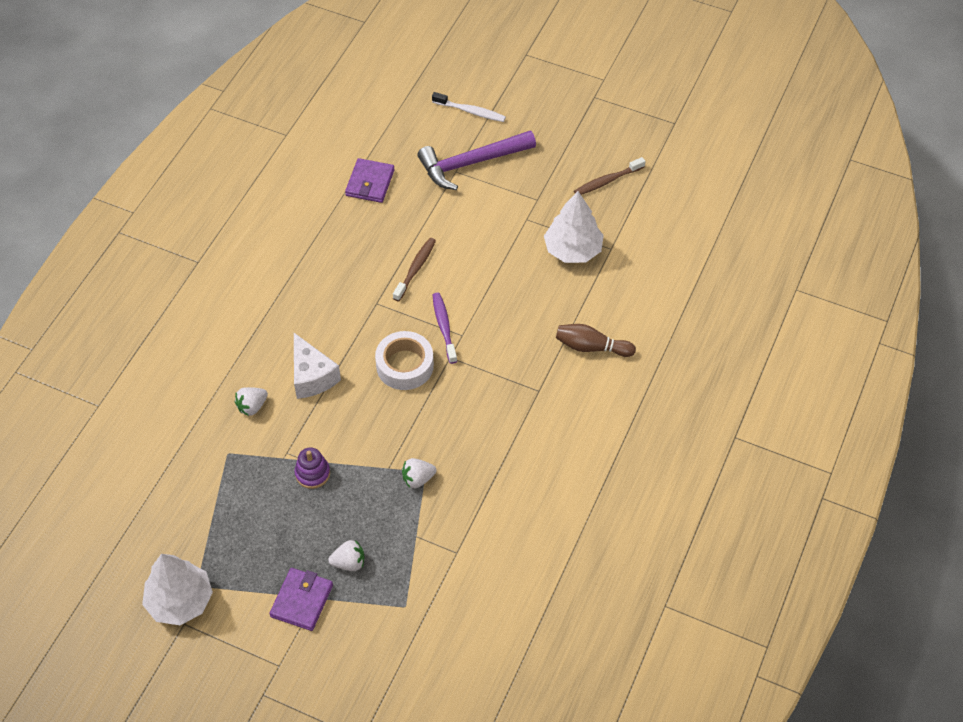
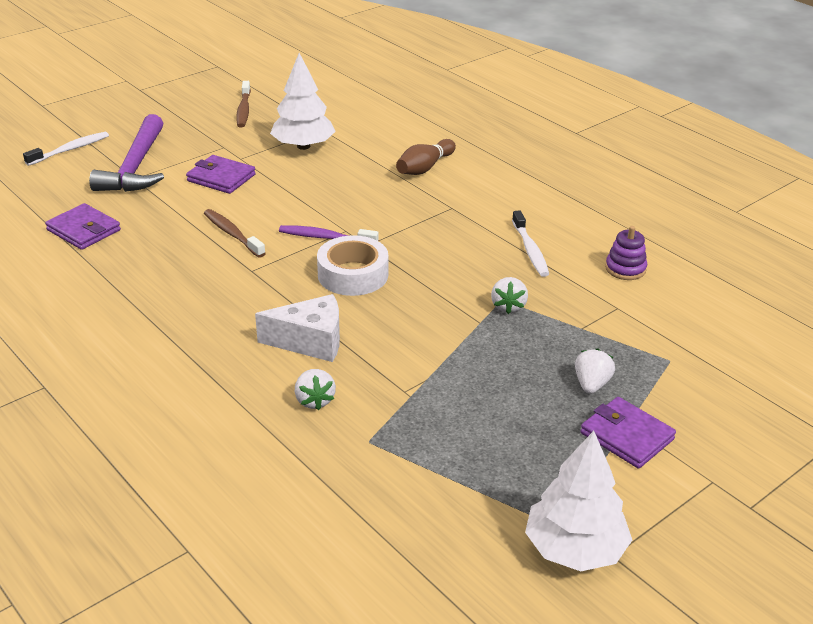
camera: 65 degrees left, 20 degrees down
(312, 473) = (449, 378): purple stacking toy -> purple stacking toy (625, 269)
(489, 222) = (221, 178): none -> purple wallet
(505, 467) = (530, 250): none -> white toothbrush

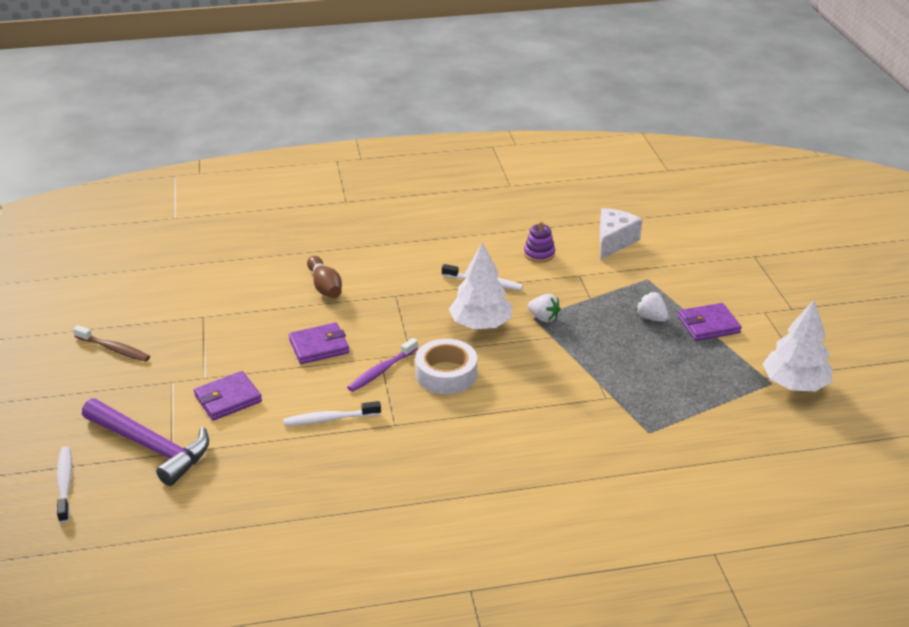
camera: 60 degrees left, 0 degrees up
(84, 230) = (237, 509): purple wallet -> purple wallet (319, 346)
(232, 234) = (329, 419): brown toothbrush -> white toothbrush
(303, 146) = (222, 336): white tree -> white tree (480, 324)
(310, 342) = (517, 423): white cheese -> white cheese (614, 241)
(314, 400) = (589, 443): white strawberry -> none

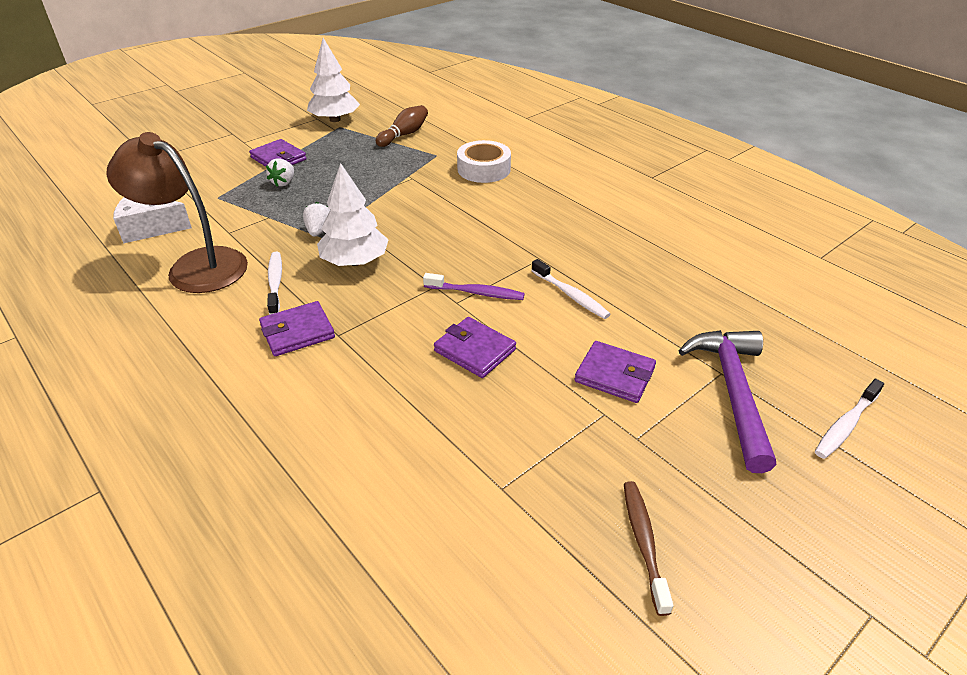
camera: 120 degrees left, 5 degrees up
(325, 287) = (356, 400): brown bowling pin -> brown bowling pin (404, 135)
(415, 280) = (297, 332): none -> purple wallet
(446, 374) = (448, 255): white tape -> white tape (484, 169)
(539, 254) = (196, 265): purple stacking toy -> brown lamp

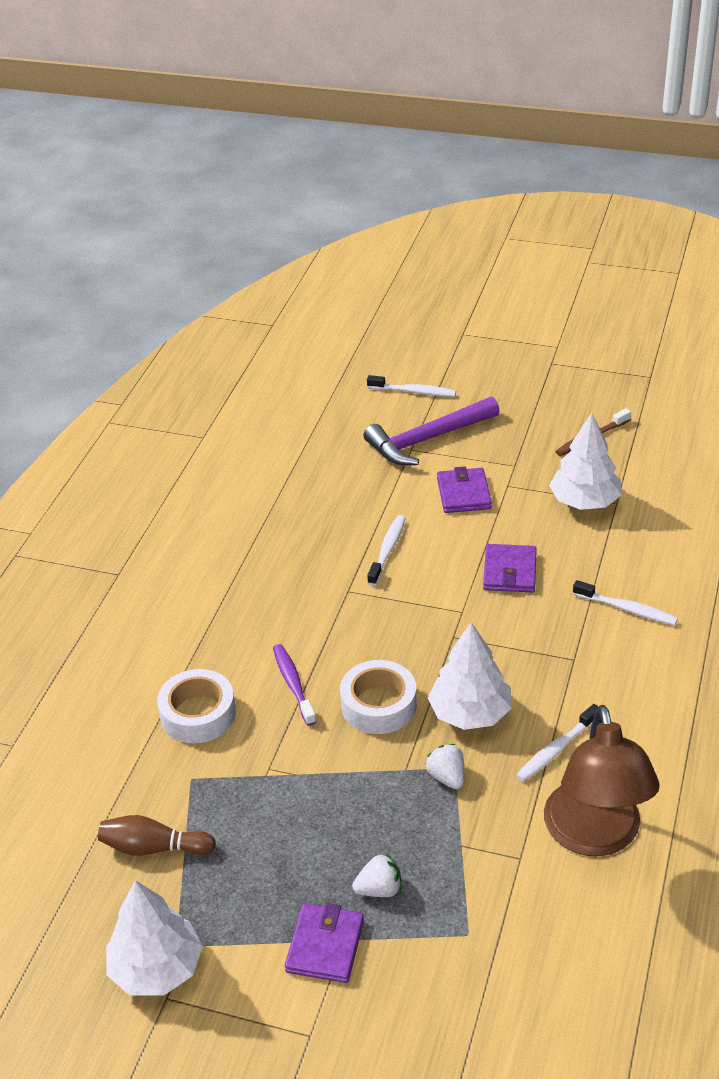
camera: 120 degrees left, 0 degrees up
(149, 229) = (584, 943): white cheese -> none
(297, 332) = (597, 686): purple wallet -> none
(319, 231) = (447, 777): white strawberry -> white strawberry turned 90 degrees clockwise
(349, 398) = (627, 609): none -> white toothbrush
(410, 229) = (378, 705): none -> white tape
(476, 293) = (437, 605): purple toothbrush -> purple toothbrush (293, 684)
(526, 460) = (584, 502): none -> white tree

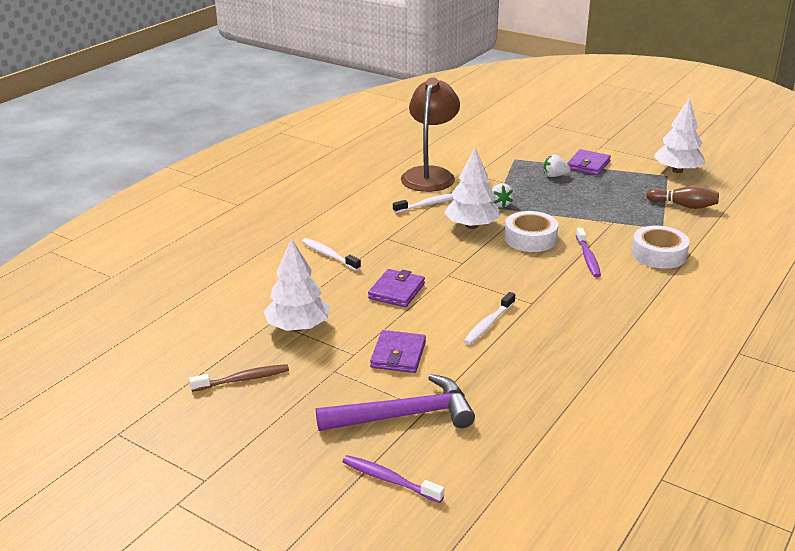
camera: 165 degrees left, 10 degrees down
(414, 391) = (389, 480): white toothbrush -> purple toothbrush

